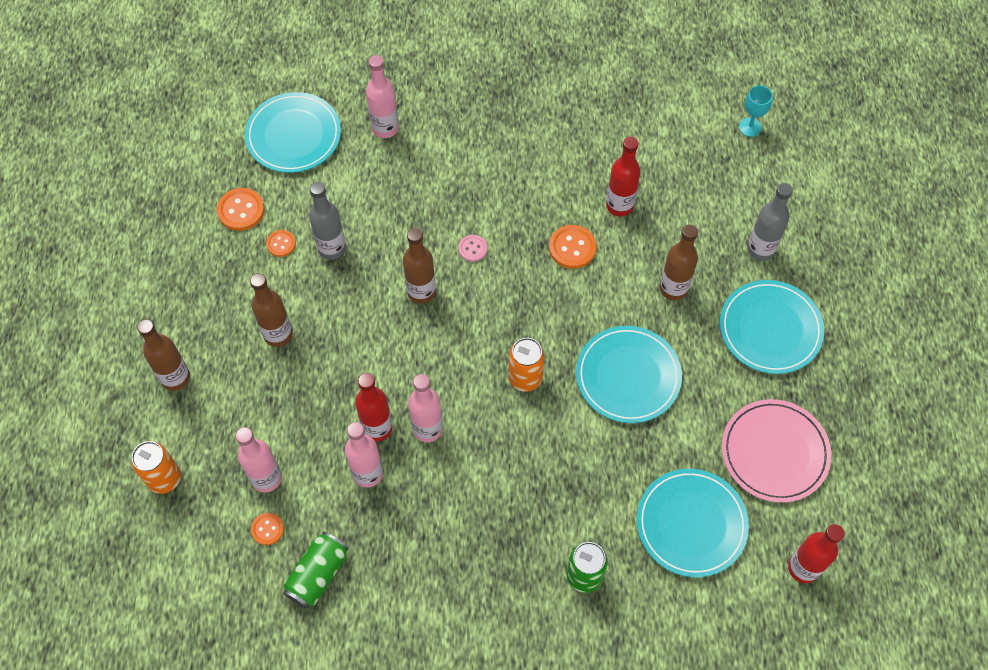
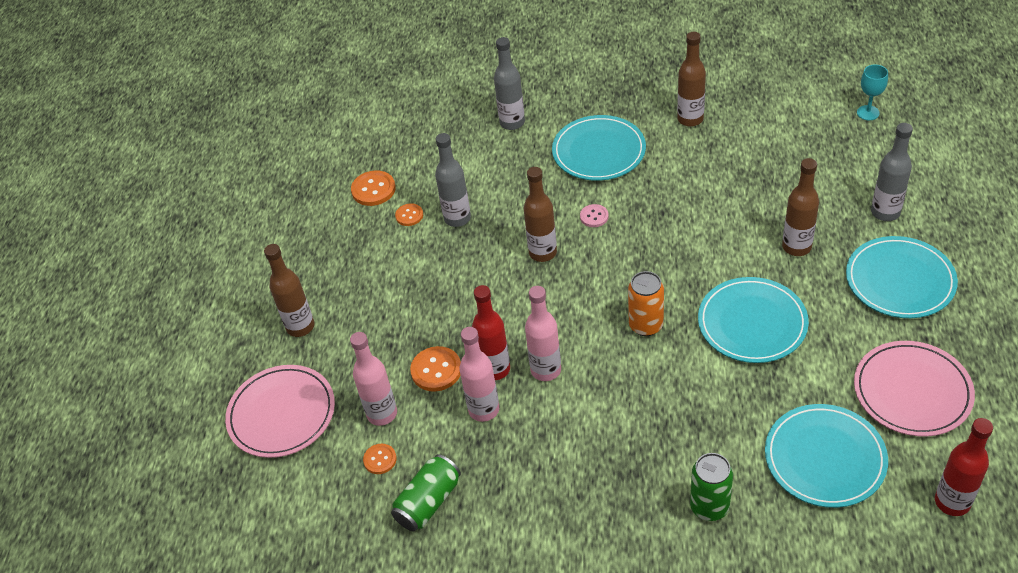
camera: 10 degrees right, 15 degrees down
(164, 479) = (281, 414): orange can -> pink plate
(278, 334) = (401, 290): brown bottle -> brown bottle (690, 119)
(293, 135) = (426, 130): turquoise plate -> turquoise plate (598, 151)
(385, 128) = (512, 123): pink bottle -> grey bottle
(572, 248) = (693, 214): orange button -> orange button (436, 370)
(619, 205) = (739, 179): red bottle -> none

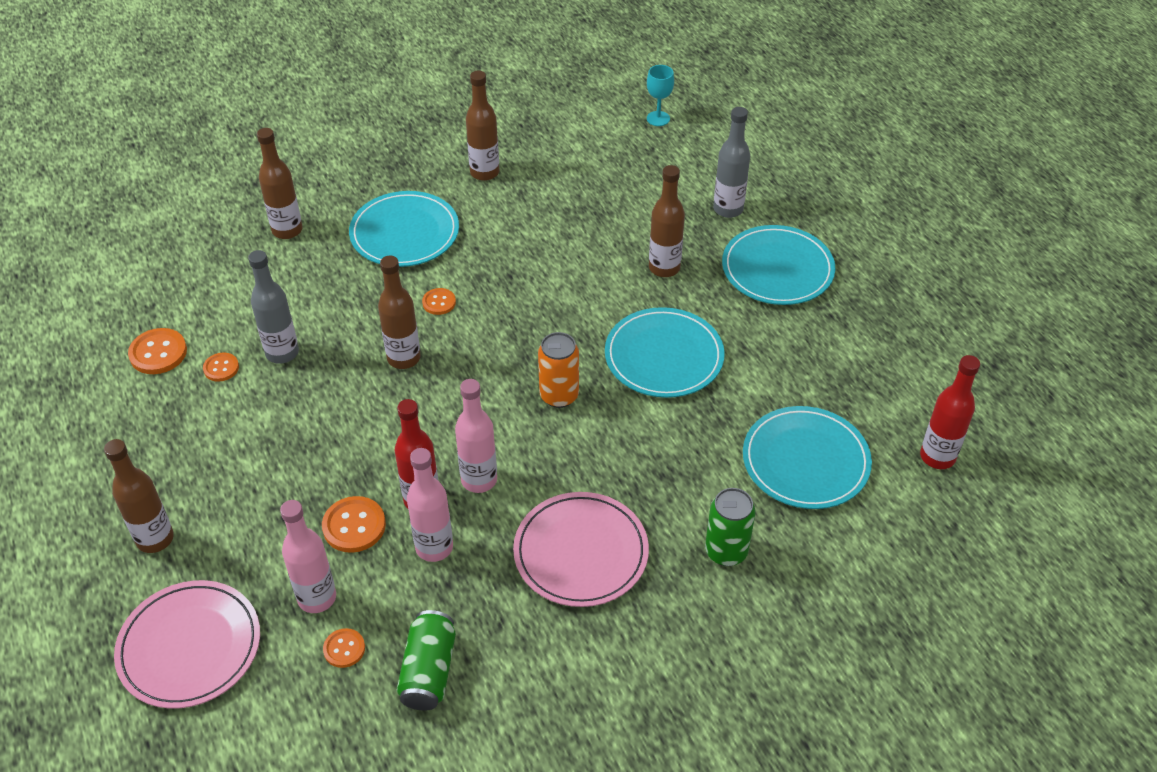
camera: 35 degrees left, 0 degrees up
(512, 123) = (287, 230): grey bottle -> brown bottle
(594, 216) = (439, 302): pink button -> orange button
(912, 391) = (846, 368): pink plate -> pink plate (581, 552)

